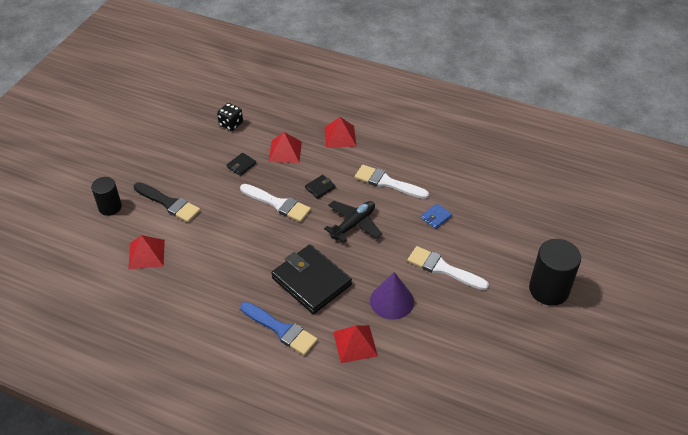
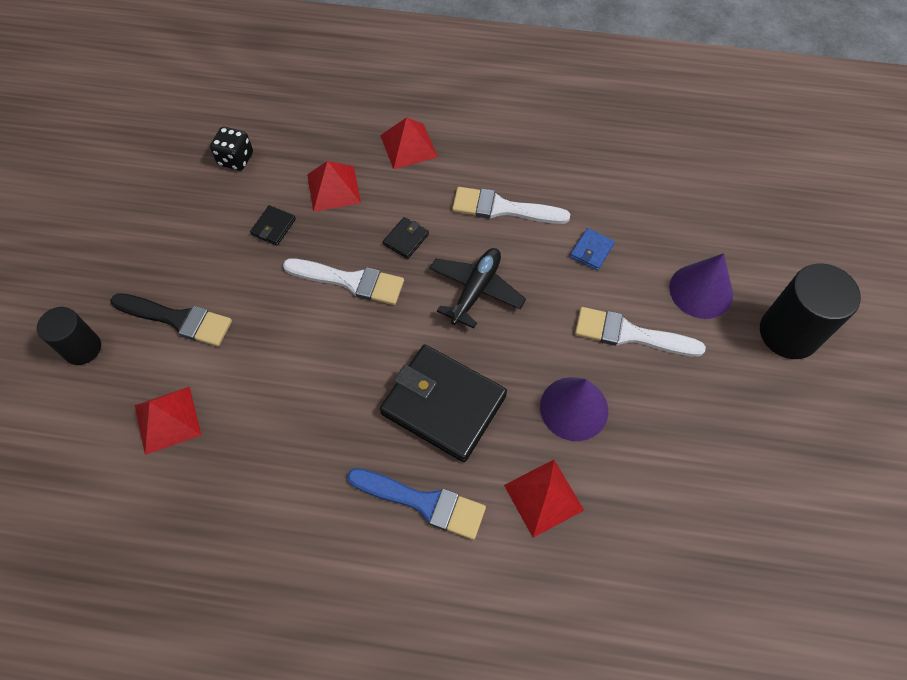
camera: 15 degrees left, 15 degrees up
(499, 254) = (701, 291): none -> purple cone

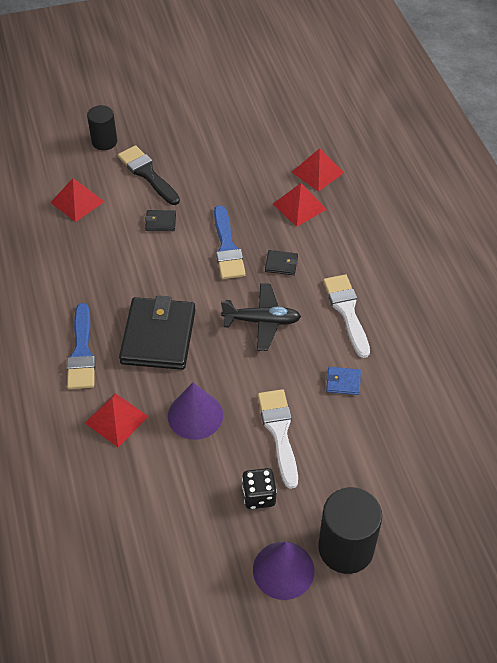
camera: 65 degrees right, 10 degrees down
(177, 319) = (148, 174): black brush -> black brush turned 150 degrees clockwise
(236, 159) = (289, 145): black dice -> black dice (259, 496)
(273, 227) = (246, 189): black wallet -> black wallet (160, 222)
(350, 281) = (227, 247): white brush -> blue brush
(408, 146) = (367, 233): red pyramid -> red pyramid (317, 172)
(701, 291) = (350, 470): purple cone -> purple cone (283, 570)

